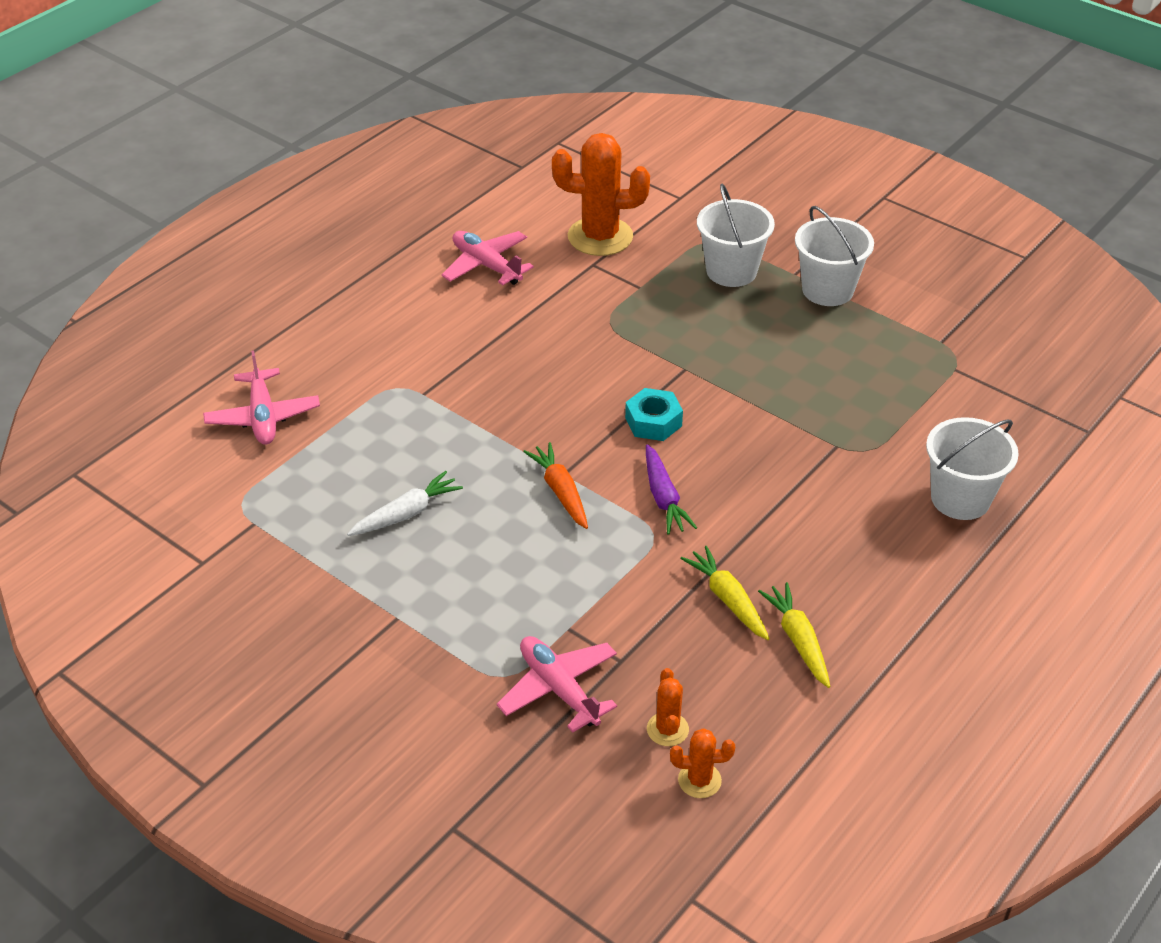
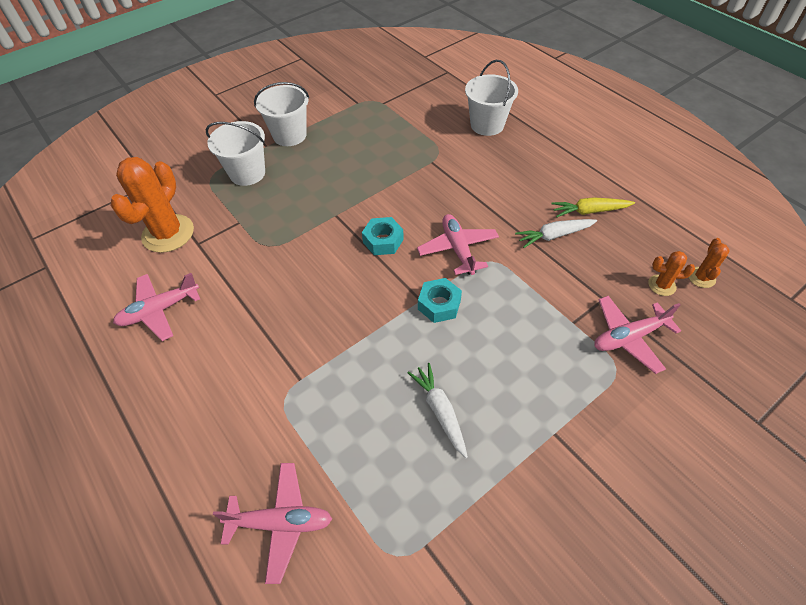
camera: 75 degrees left, 10 degrees up
(560, 492) = (439, 305): orange carrot -> turquoise nut
(664, 497) = (458, 249): purple carrot -> pink plane
(727, 600) = (554, 236): yellow carrot -> white carrot

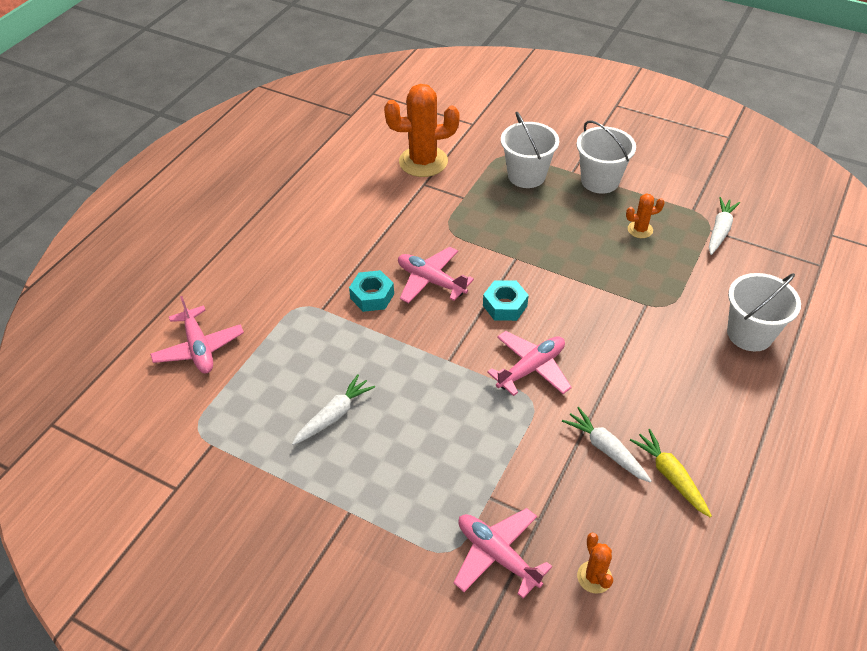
camera: 65 degrees right, 5 degrees down
(159, 310) = (344, 196): pink plane -> pink plane (431, 281)
(387, 99) = (719, 230): none -> white carrot
(439, 305) = (450, 376): turquoise nut -> turquoise nut (372, 296)
(701, 277) = (633, 621): orange cactus -> orange cactus (640, 230)

